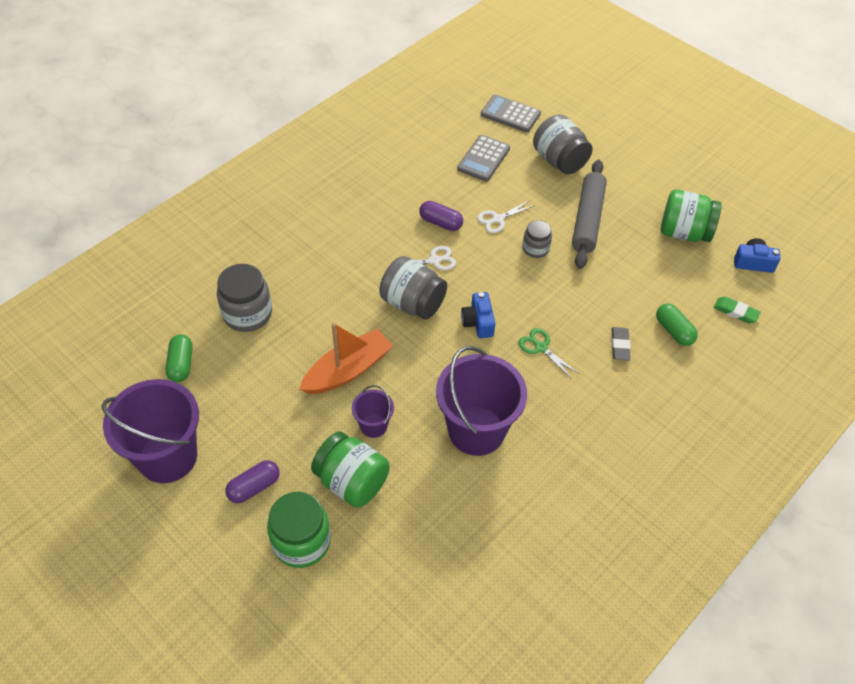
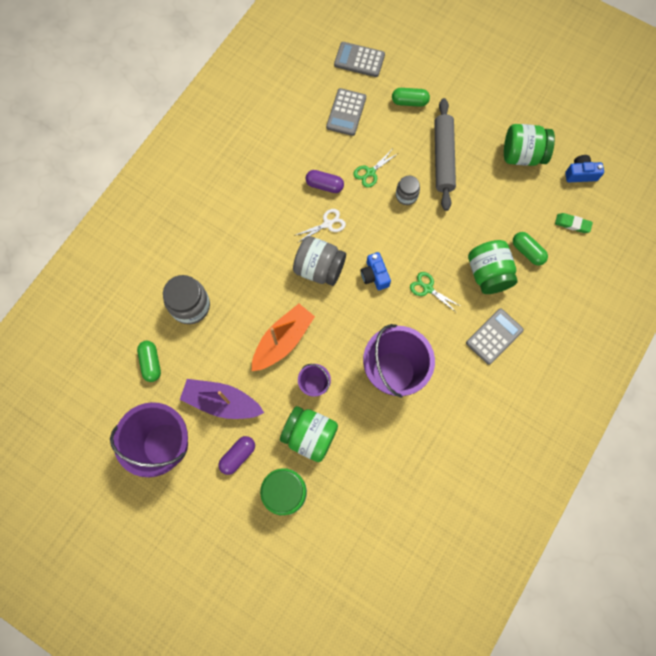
camera: 10 degrees left, 20 degrees up
(253, 422) = (222, 402): none -> purple boat
(498, 219) = (370, 172): white scissors -> green scissors
(559, 161) = (409, 102): grey jar -> green capsule
(615, 414) = (494, 336): none -> grey calculator
(620, 345) = (488, 274): grey eraser -> green jar

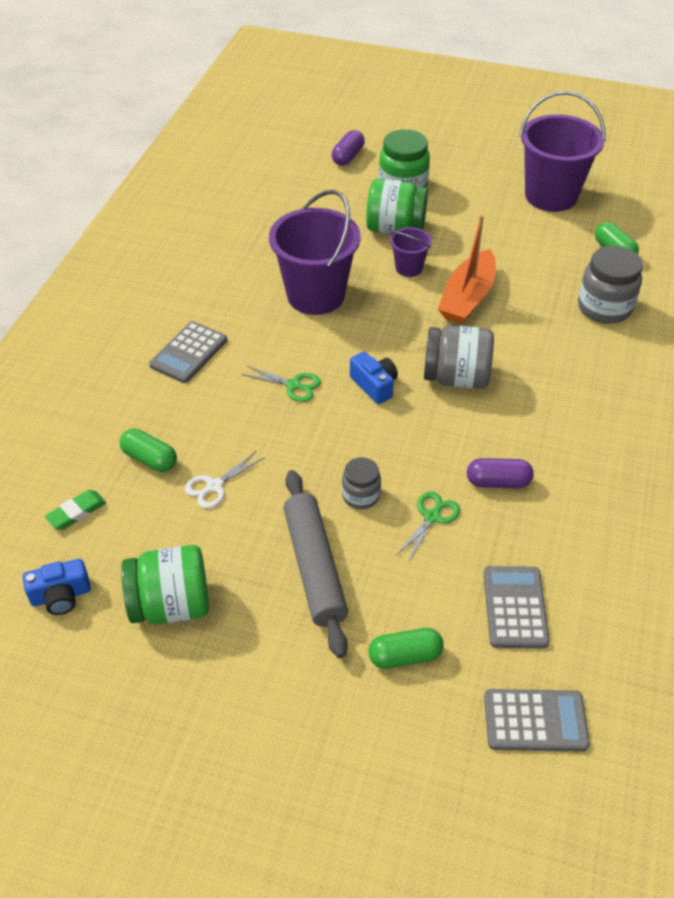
camera: 165 degrees right, 25 degrees down
(222, 402) = (510, 236): purple boat -> none
(238, 456) = (467, 202): purple capsule -> purple capsule (348, 156)
(327, 224) = (469, 432): white scissors -> white scissors (214, 486)
(488, 274) = (208, 419): green jar -> none
(572, 224) = (76, 512): green eraser -> green eraser turned 45 degrees counterclockwise

